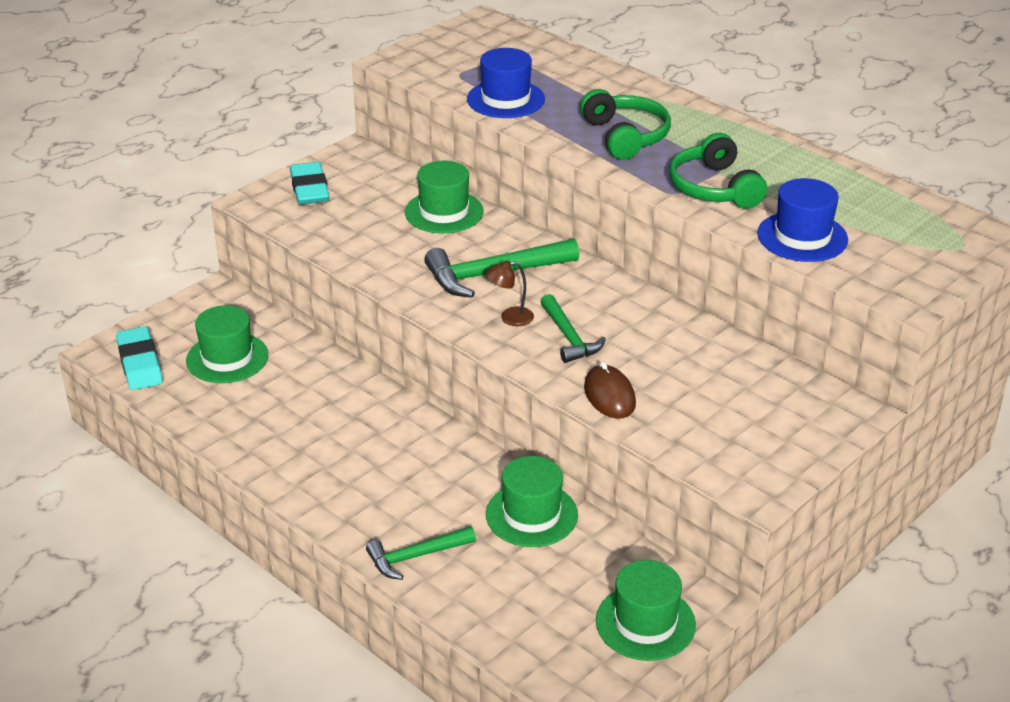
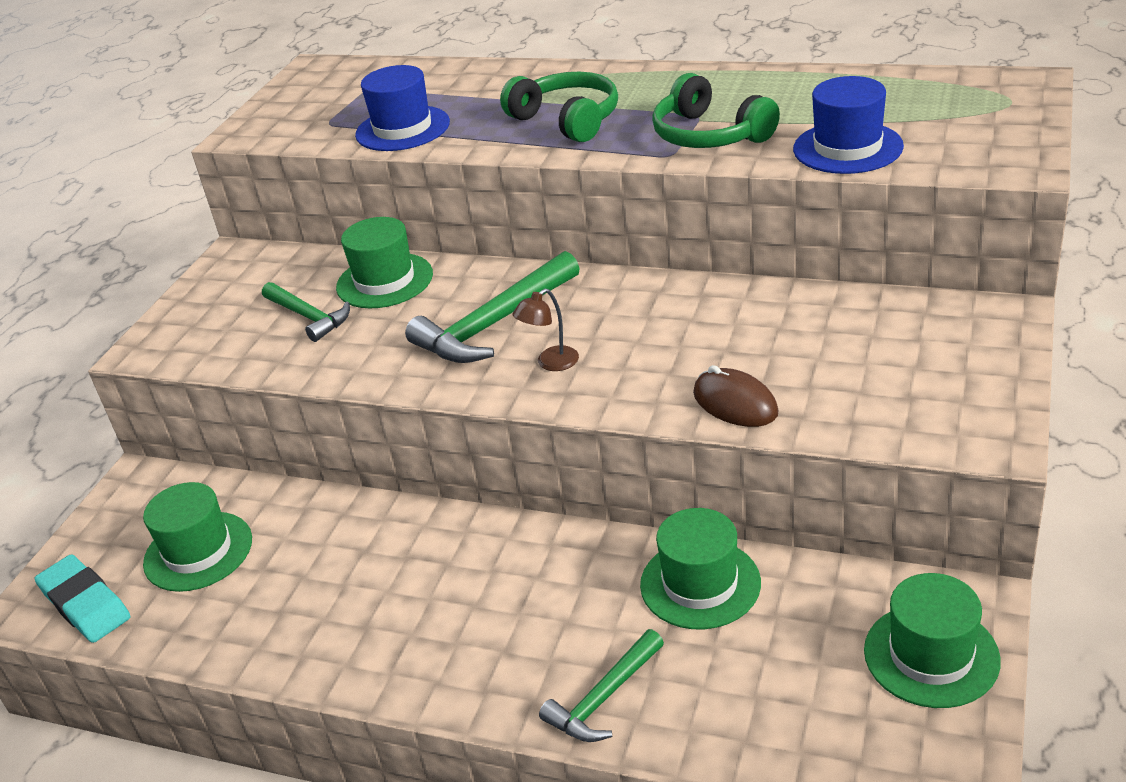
camera: 20 degrees left, 0 degrees up
(309, 188) = (205, 312): turquoise eraser -> none
(569, 337) = (635, 358): green hammer -> green hammer (308, 317)

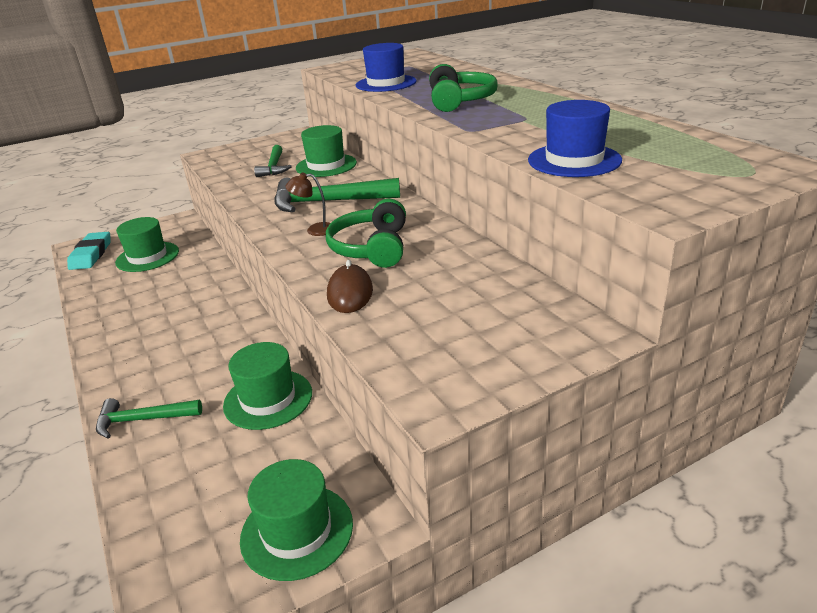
camera: 40 degrees right, 5 degrees down
(709, 135) = (511, 128): green headphones -> green headphones (371, 248)

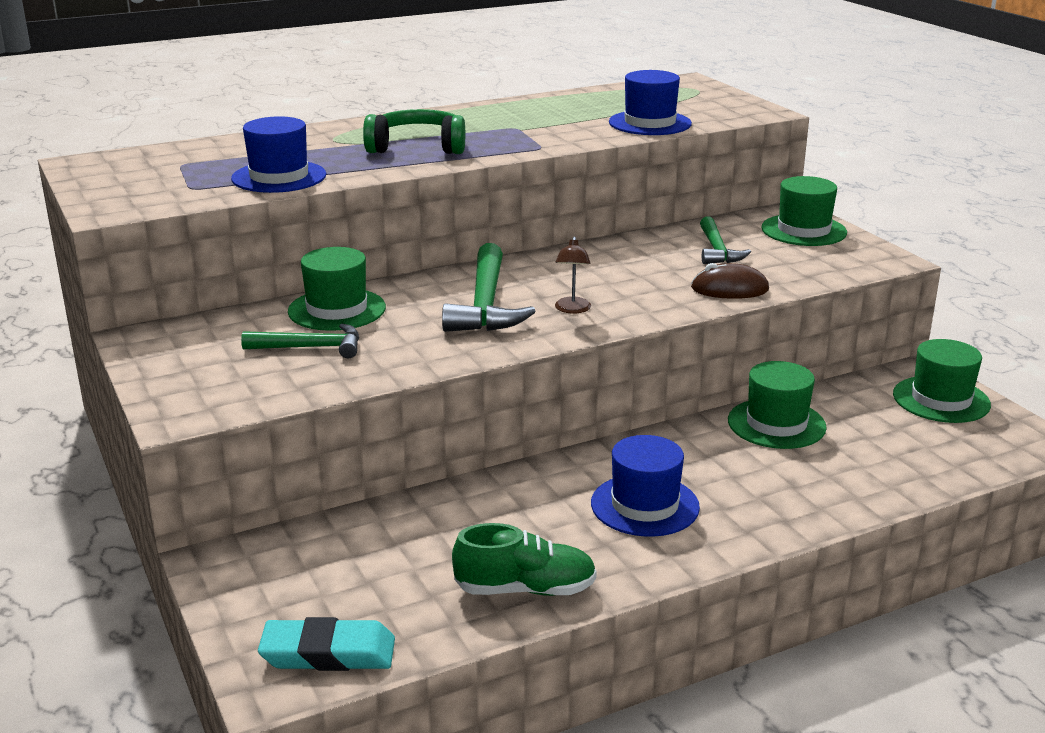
camera: 90 degrees left, 5 degrees down
(106, 299) = (525, 589): none -> green shoe
(143, 420) = (822, 497): green hammer -> green hammer (717, 250)
(147, 257) = (376, 573): green hat -> green hat (803, 230)
(171, 335) = (645, 505): none -> blue hat
(371, 248) = (630, 280): green headphones -> none

